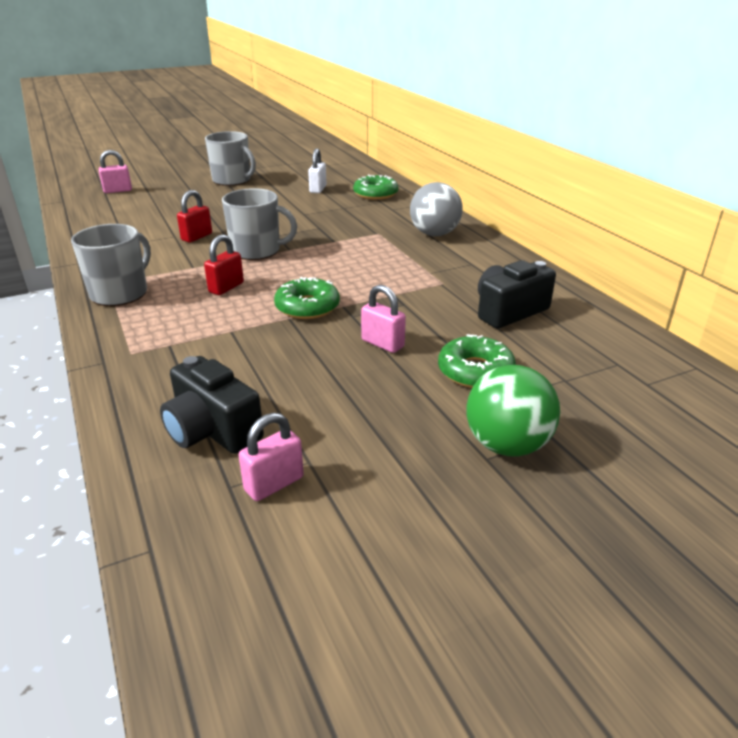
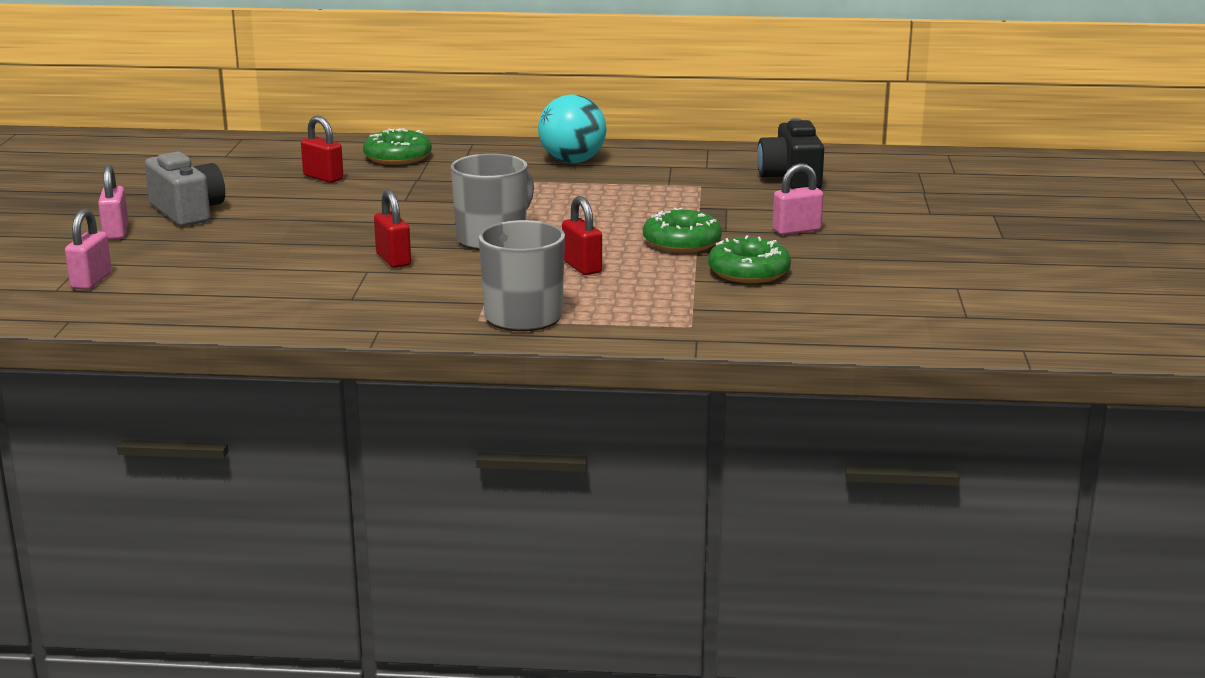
camera: 60 degrees left, 10 degrees down
(212, 430) = (879, 311): black camera -> none
(232, 180) = (187, 212): grey mug -> grey camera
(274, 484) = (976, 302): pink padlock -> pink padlock (116, 232)
(318, 189) = (323, 178): white padlock -> red padlock
(434, 234) = (572, 161): grey ball -> turquoise ball
(475, 371) = (881, 212): green donut -> green donut (748, 272)
(507, 445) = (993, 228): green ball -> none

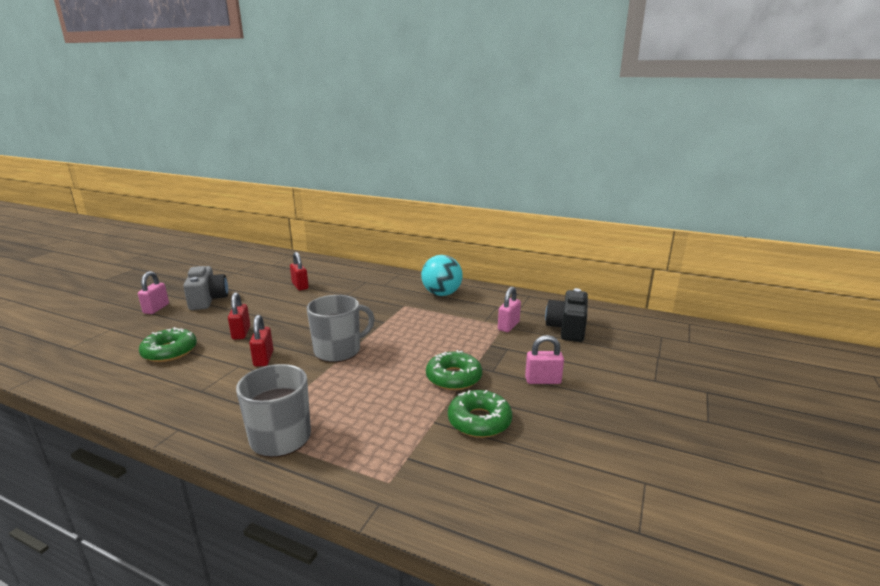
camera: 20 degrees right, 0 degrees up
(91, 281) = (93, 344): pink padlock -> pink padlock (508, 326)
(397, 157) = (352, 277): green donut -> green donut (170, 351)
(582, 267) = (368, 390): red padlock -> red padlock (241, 333)

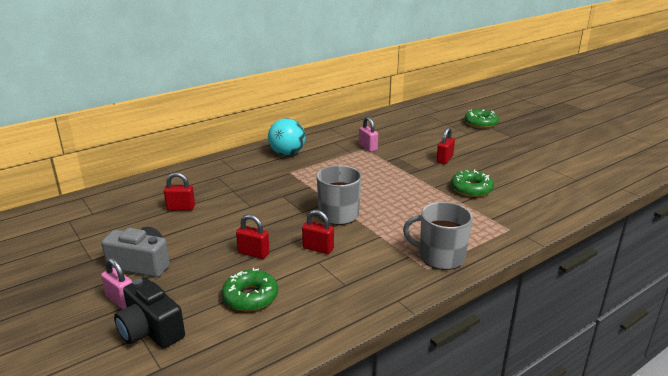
camera: 60 degrees left, 5 degrees up
(453, 377) = (417, 183): green donut -> green donut (480, 123)
(543, 380) = (444, 159): pink padlock -> red padlock
(567, 328) = (390, 133): black camera -> black camera (150, 330)

